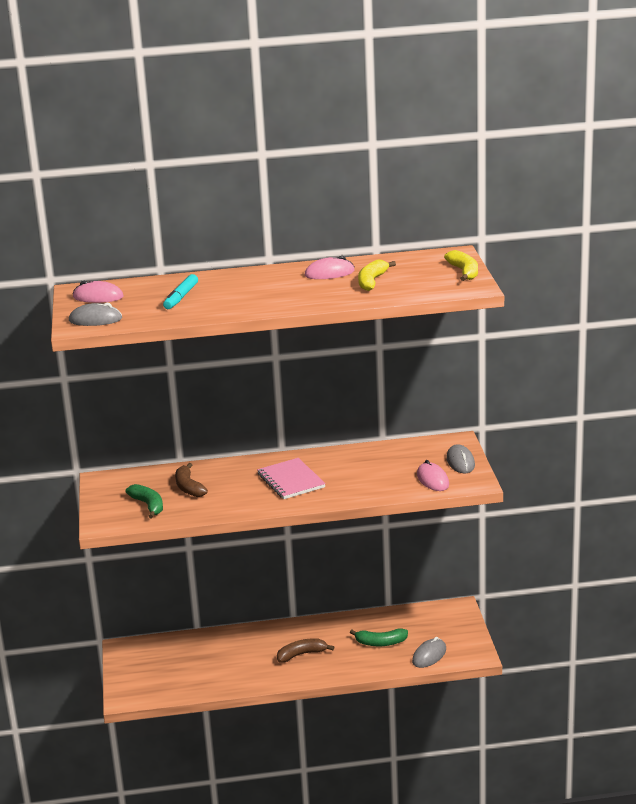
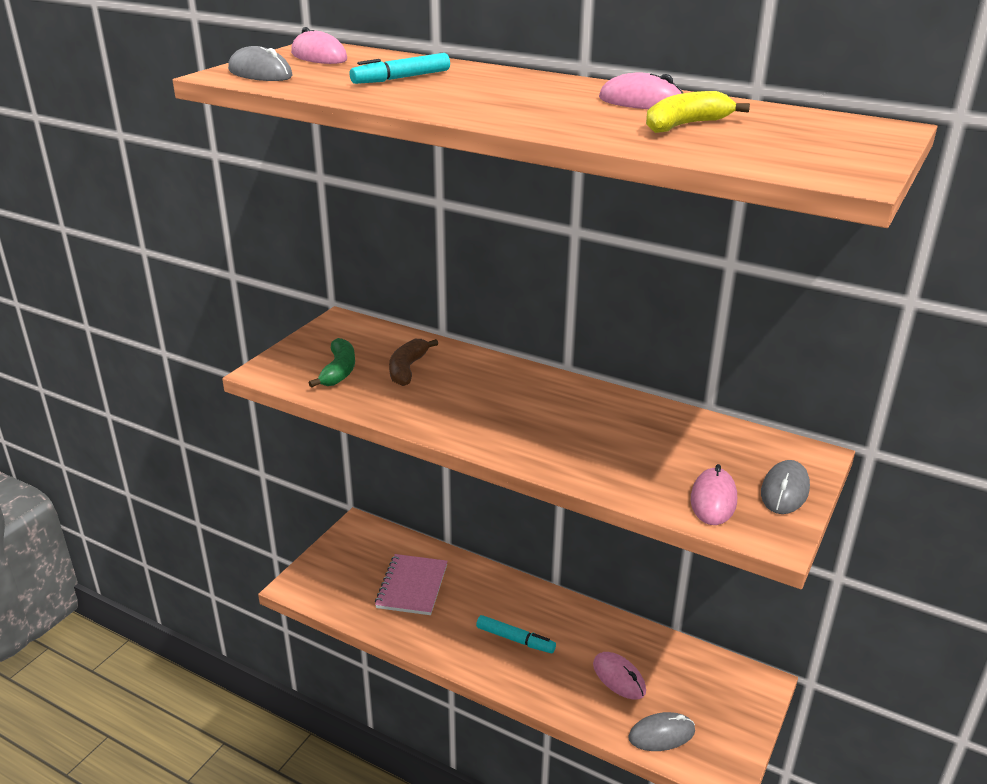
camera: 35 degrees right, 5 degrees up
(291, 480) = (527, 413): pink notebook -> pink notebook (412, 586)
(301, 654) = (515, 639): brown banana -> turquoise marker
(380, 643) = (619, 678): green banana -> pink mouse
(464, 272) = (864, 152): yellow banana -> none

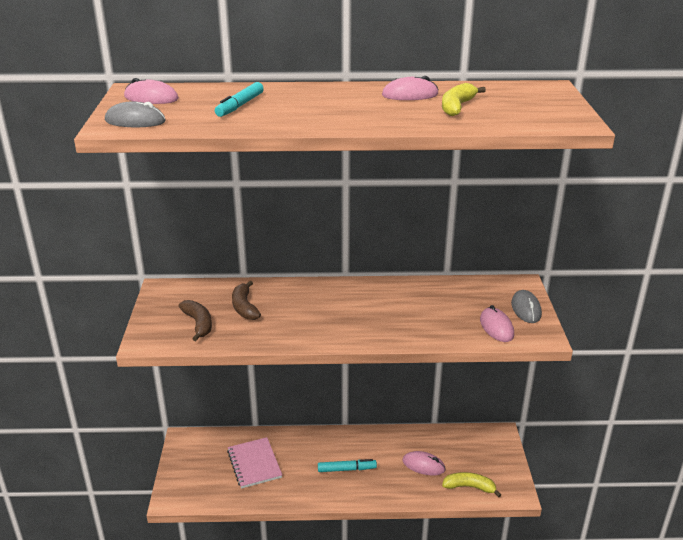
camera: 30 degrees left, 0 degrees up
(339, 371) = (198, 324): green banana -> brown banana
(661, 734) = (469, 487): grey mouse -> yellow banana

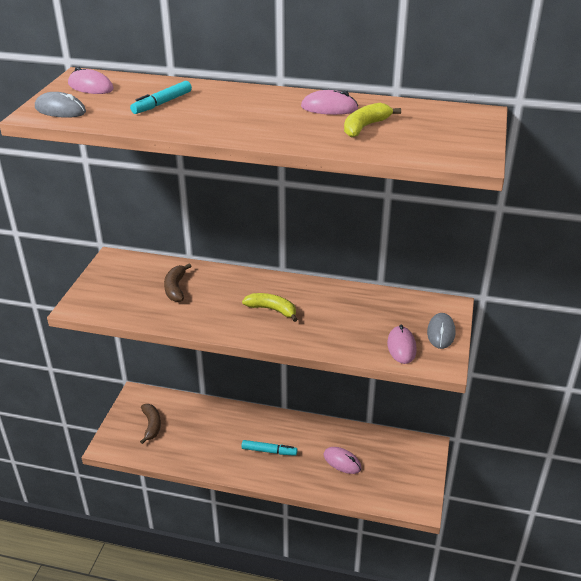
camera: 15 degrees right, 5 degrees up
(198, 324) = (128, 298): brown banana -> brown banana (151, 425)
(254, 464) = (188, 429): pink notebook -> none
(469, 487) = (377, 492): yellow banana -> yellow banana (272, 310)

